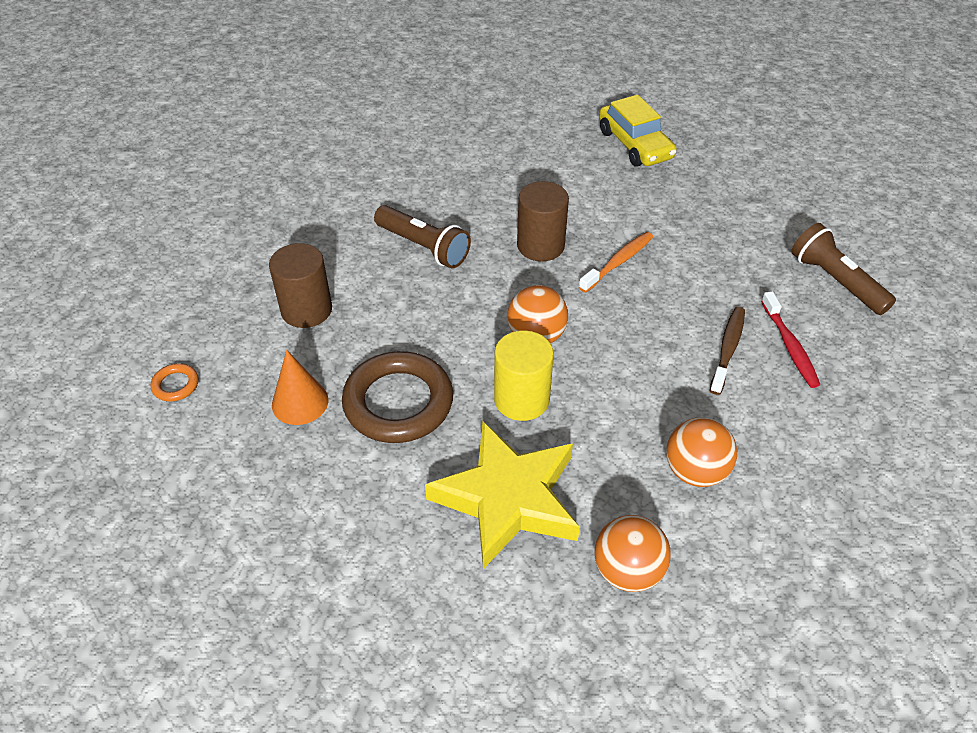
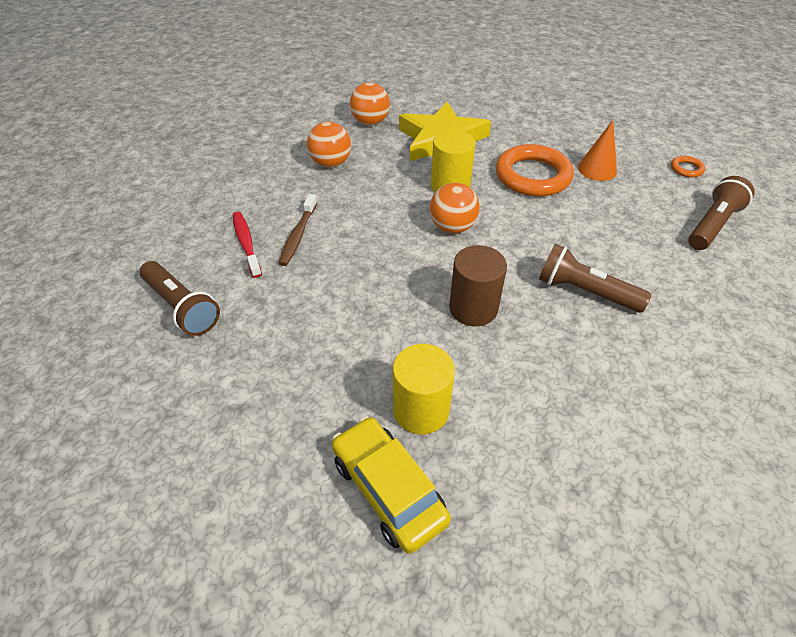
camera: 170 degrees right, 0 degrees up
(227, 299) = (712, 225): none -> brown flashlight
(306, 310) = (643, 224): brown cylinder -> none
(398, 402) = (532, 176): brown ring -> orange ring
(605, 180) = (421, 410): none -> yellow cylinder
(618, 262) = (393, 300): orange toothbrush -> none

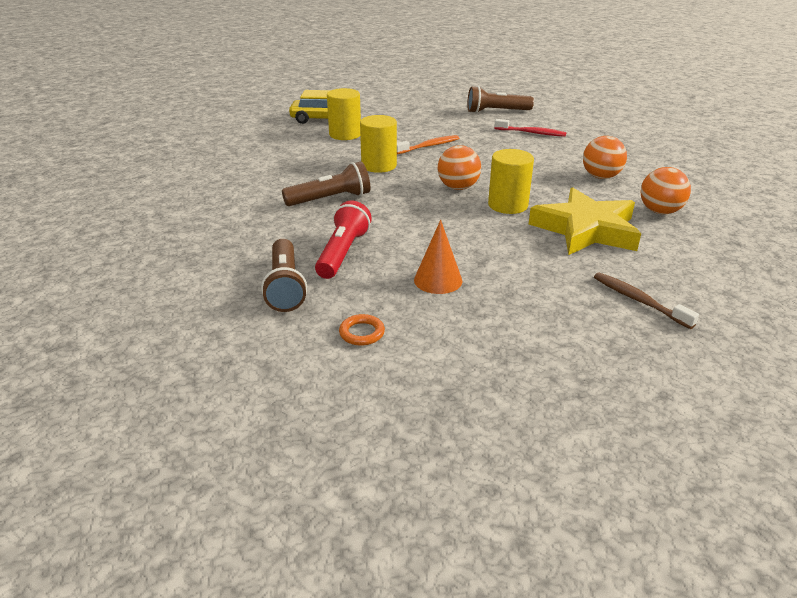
camera: 130 degrees right, 15 degrees down
(298, 235) = (520, 145): brown toothbrush -> brown toothbrush (638, 300)
(373, 301) = (429, 146): none -> orange toothbrush
(473, 308) = (379, 165): brown cylinder -> yellow cylinder
(532, 176) = (473, 244): orange ring -> none
(639, 226) = (343, 253): none -> red flashlight

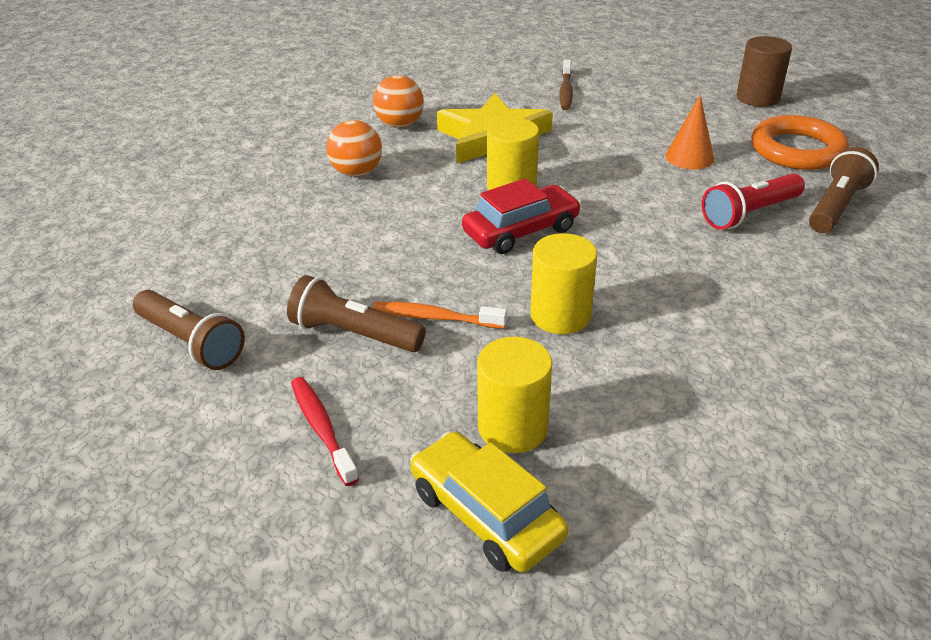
camera: 135 degrees left, 5 degrees up
(330, 199) = (694, 287): brown flashlight -> brown flashlight (354, 334)
(362, 333) = (797, 150): orange ring -> orange ring, size x2.33
(458, 187) = (521, 231): orange ball -> red car
(472, 395) = (757, 98): none -> brown cylinder
(531, 133) = (262, 267): red toothbrush -> red toothbrush (322, 428)

